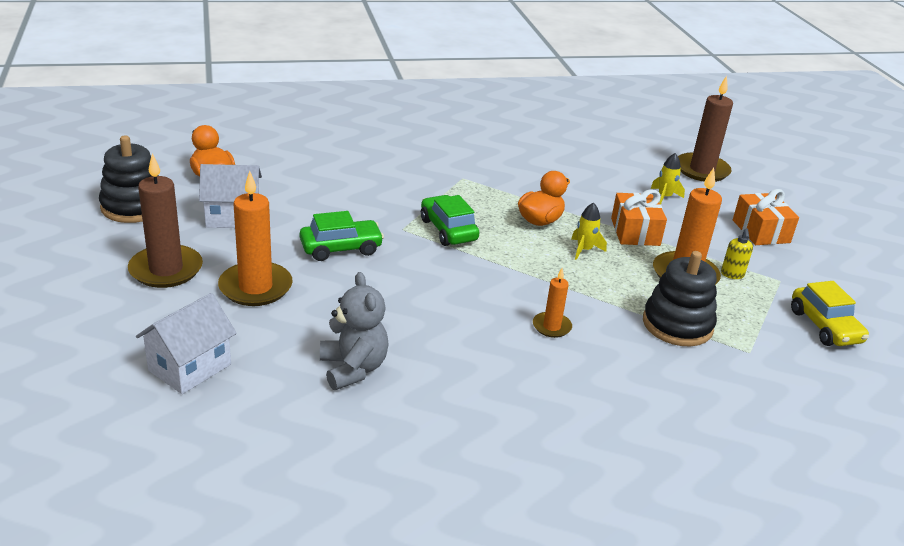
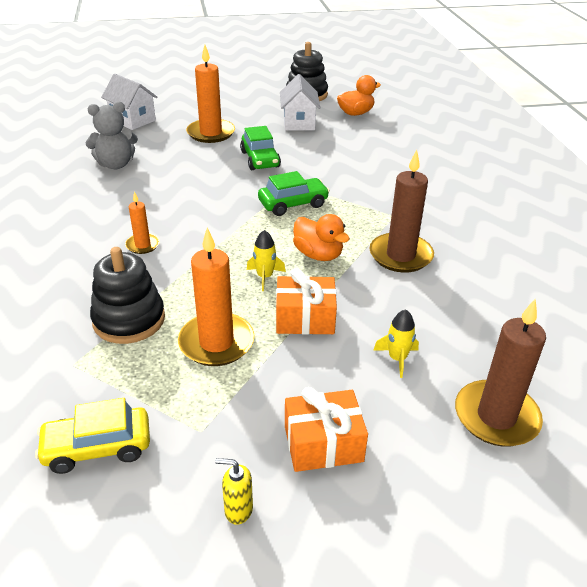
camera: 95 degrees right, 5 degrees up
(166, 270) = (232, 108): brown candle -> brown candle (400, 255)
(732, 274) = (215, 384): yellow soap dispenser -> yellow soap dispenser (238, 510)

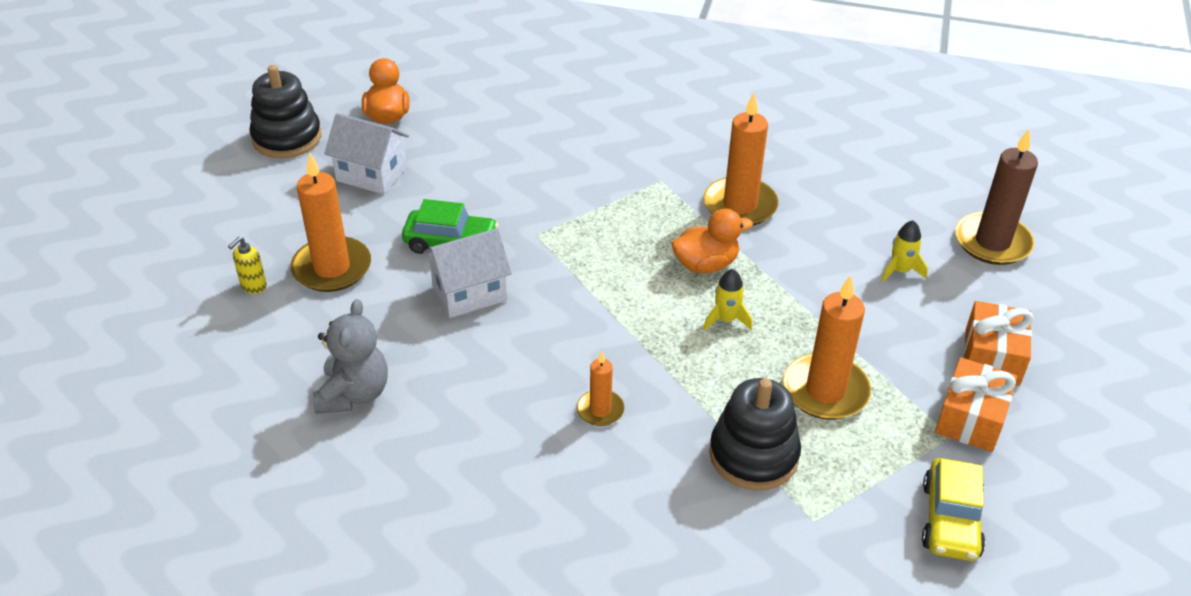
camera: 65 degrees left, 5 degrees up
(132, 120) = (209, 343): white house -> white house (469, 293)
(238, 510) = (1052, 435): yellow soap dispenser -> yellow soap dispenser (253, 286)
(293, 204) = (586, 249): green car -> none
(305, 318) = (814, 312): orange gift -> orange gift (971, 418)
(400, 255) = (740, 205): brown candle -> orange candle

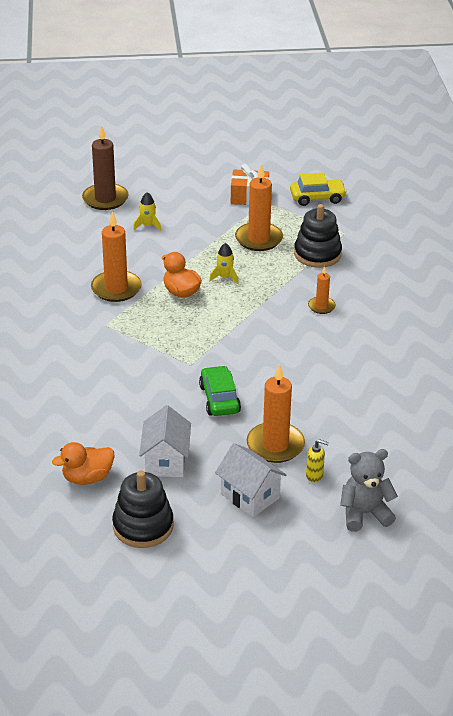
camera: 110 degrees left, 5 degrees down
(354, 394) = (372, 398): grey teddy bear -> grey teddy bear (364, 514)
(469, 293) = (261, 377): white house -> white house (250, 496)
(992, 357) = (201, 194): orange gift -> none

